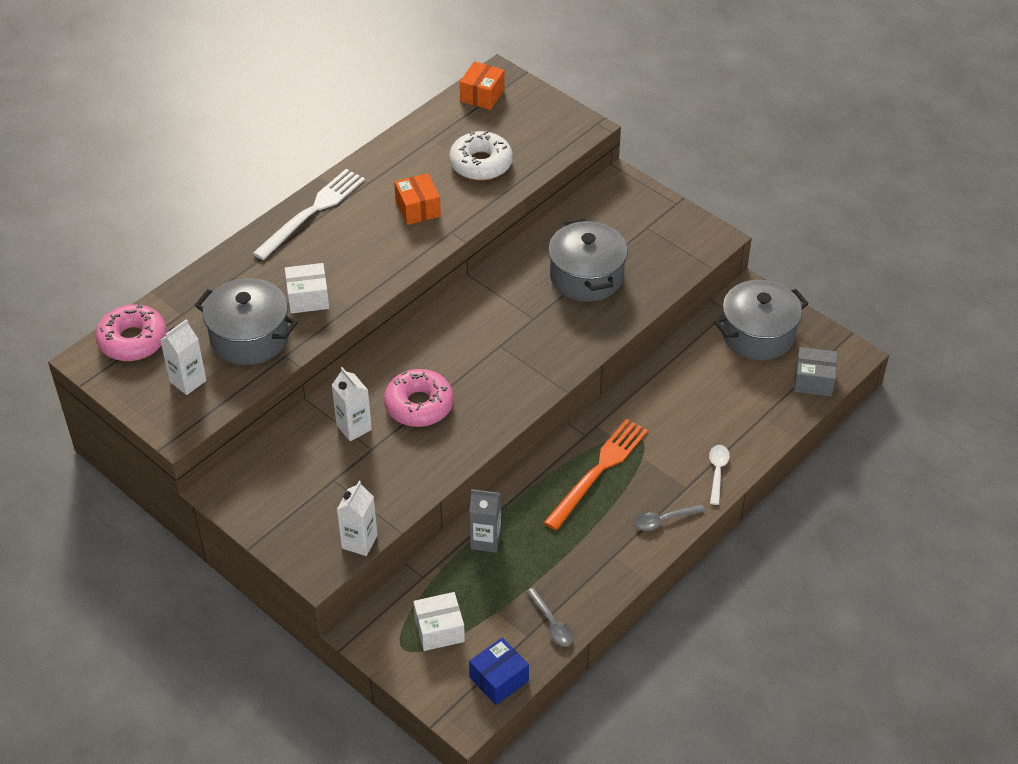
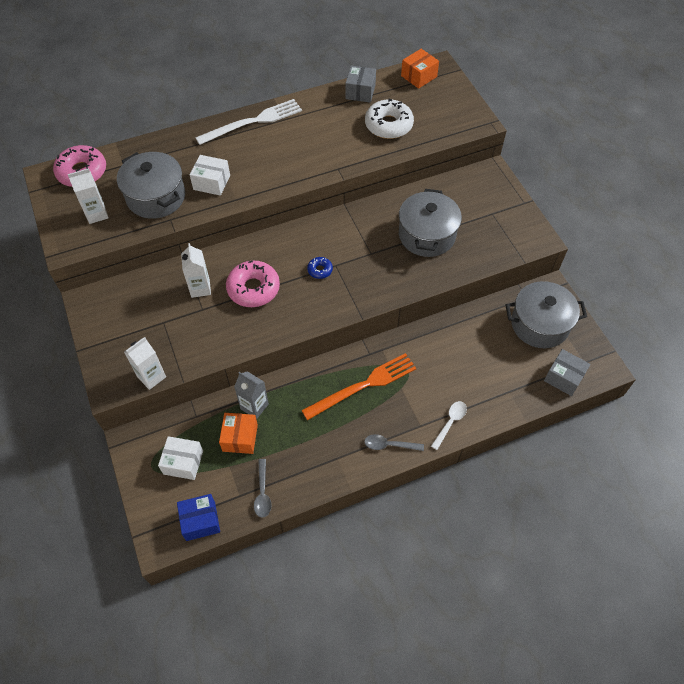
camera: 25 degrees right, 10 degrees up
(418, 209) = (325, 143): orange box -> orange box (240, 438)
(422, 135) = (360, 92): none -> grey box
(485, 357) = (320, 270): none -> blue donut

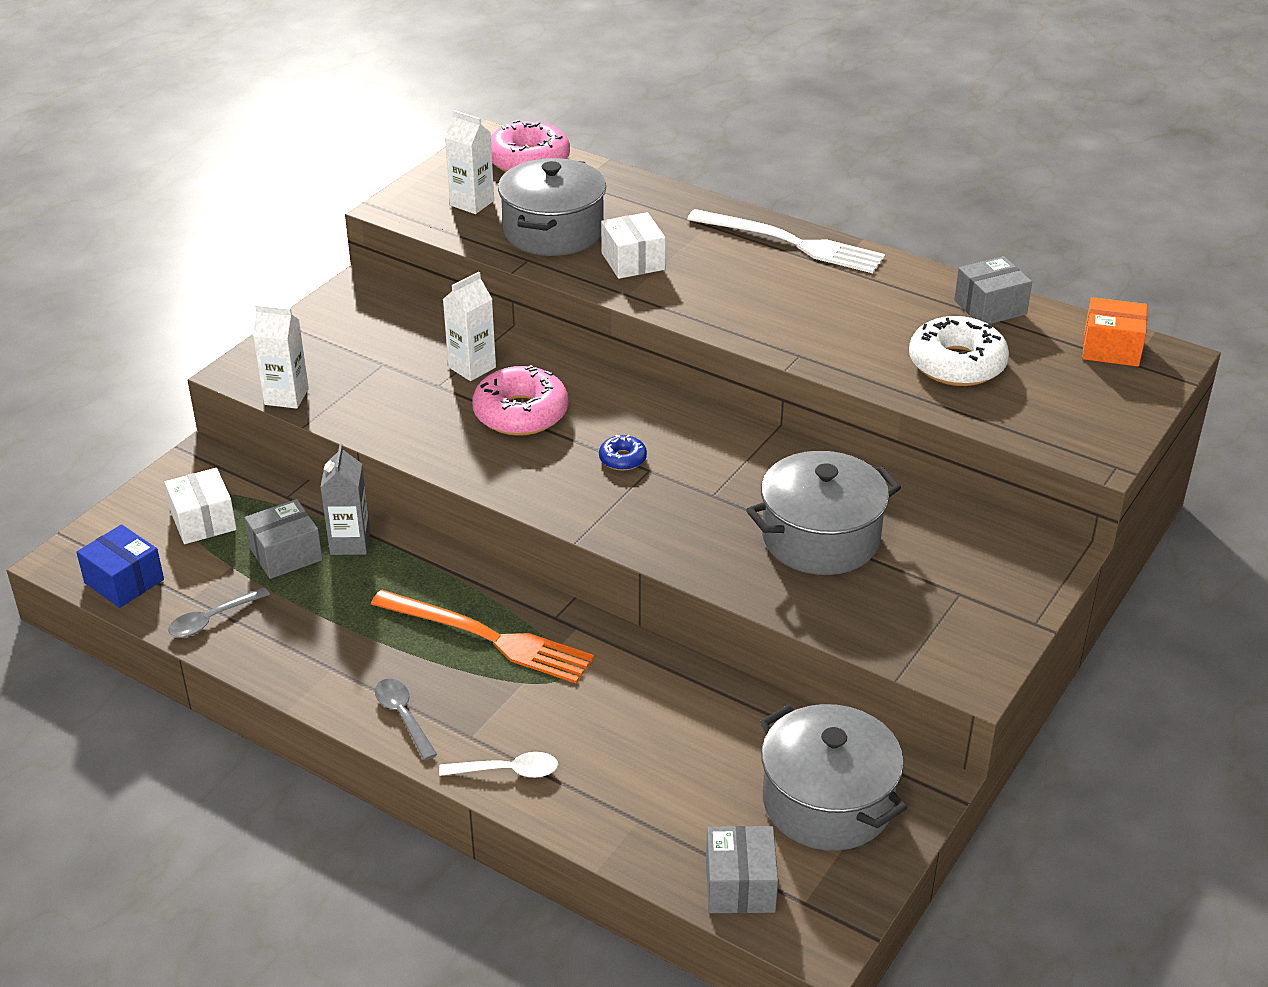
camera: 55 degrees right, 20 degrees down
(240, 438) = (286, 554): orange box -> grey box

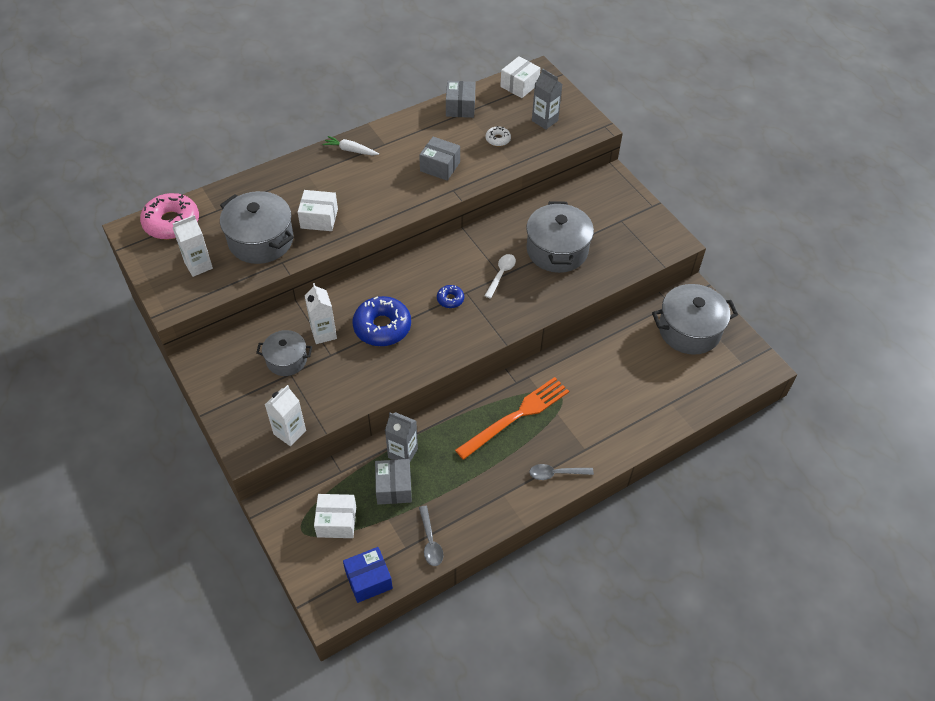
camera: 65 degrees left, 15 degrees up
(404, 353) = (286, 360): none -> grey pot
(507, 771) = (615, 442): white spoon -> white spoon (501, 274)
(521, 413) = (382, 327): pink donut -> blue donut
(740, 885) = (724, 381): grey box -> grey box (440, 166)
(791, 243) = (350, 150): white fork -> white carrot
(957, 364) = (498, 139): white donut -> white donut, size x0.49
(1055, 398) = (544, 120): none -> grey carton
(1111, 348) = (519, 85): orange box -> white box

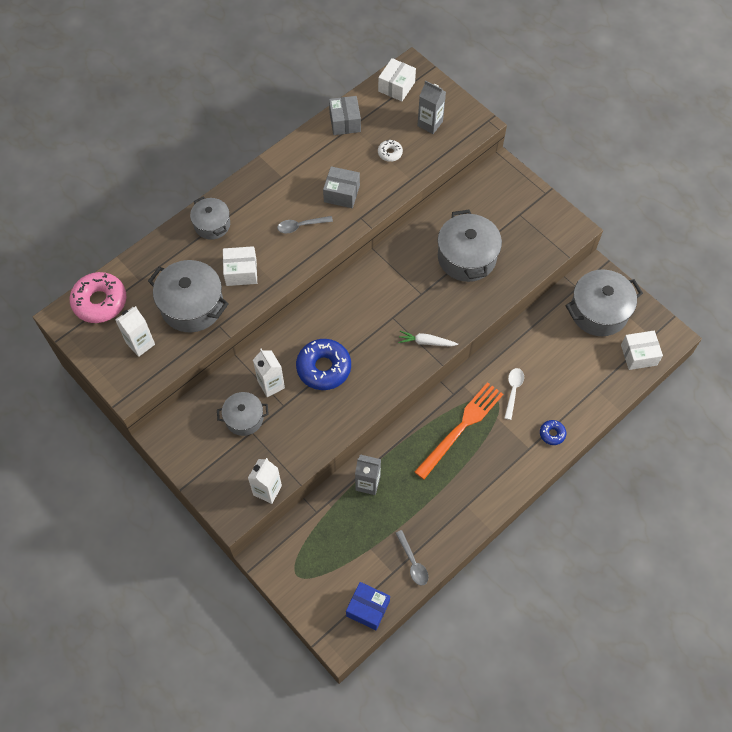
camera: 10 degrees left, 10 degrees up
(303, 174) = (212, 224): none -> grey pot
(336, 522) = (325, 560): white box -> white box (638, 355)
(350, 150) = (250, 190): white carrot -> white carrot (426, 342)
(368, 580) = (368, 608): blue box -> blue box turned 60 degrees clockwise
(394, 487) = (368, 518): grey box -> none
(450, 299) = (379, 327): blue donut -> blue donut (552, 434)
(501, 274) = (420, 292): white spoon -> white spoon (513, 391)
(556, 473) = (508, 476): grey spoon -> grey spoon (301, 226)

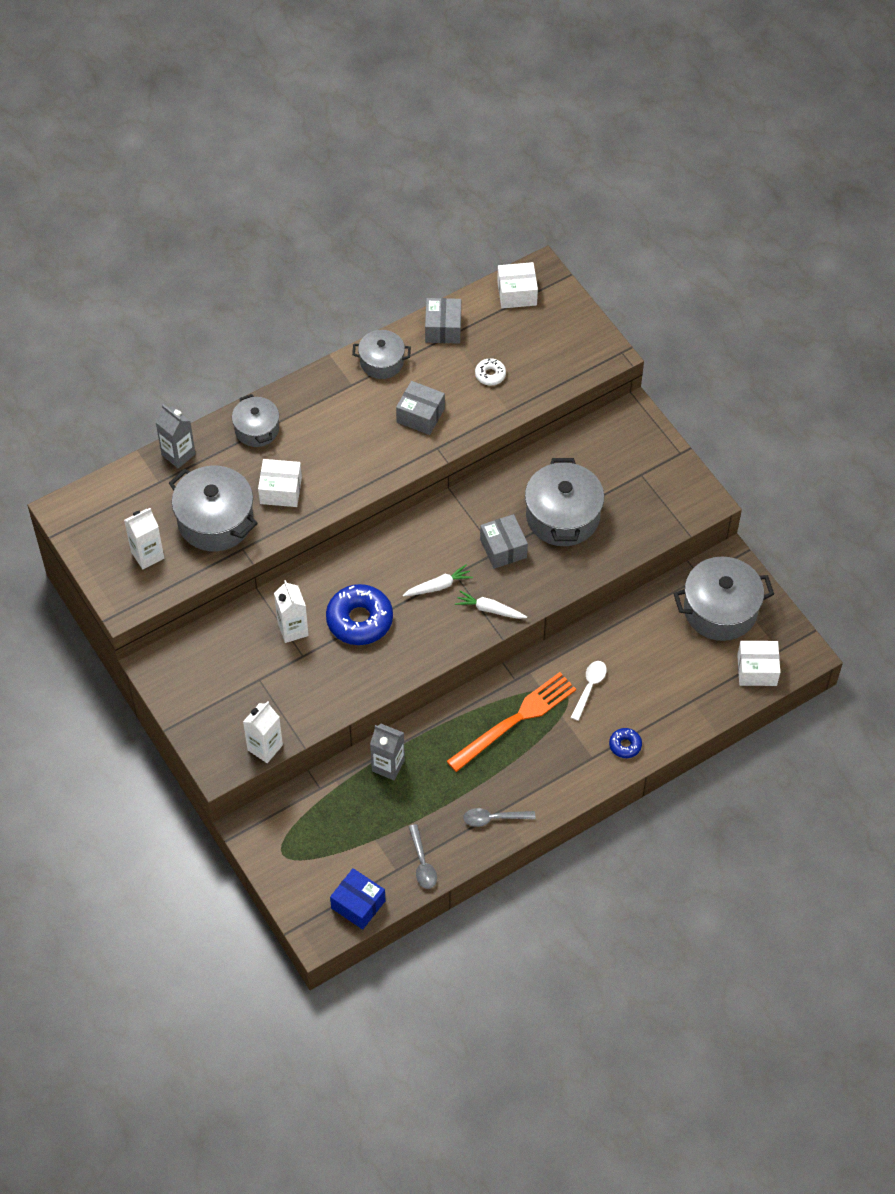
camera: 10 degrees right, 5 degrees down
(100, 302) = (108, 499): pink donut -> none
(244, 418) = (253, 663): grey pot -> grey pot (381, 362)
(301, 226) = (363, 447): grey spoon -> grey spoon (494, 818)
(381, 329) = (438, 586): none -> white carrot
(396, 87) = (517, 293): white box -> white box turned 45 degrees clockwise
(426, 290) = (503, 548): none -> grey box
(430, 124) = (548, 346): grey carton -> grey carton (178, 454)

